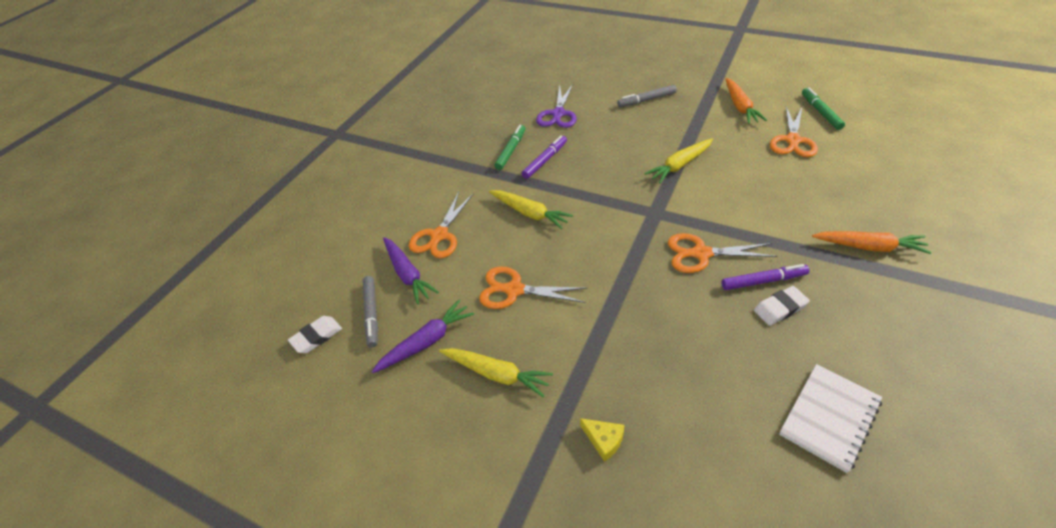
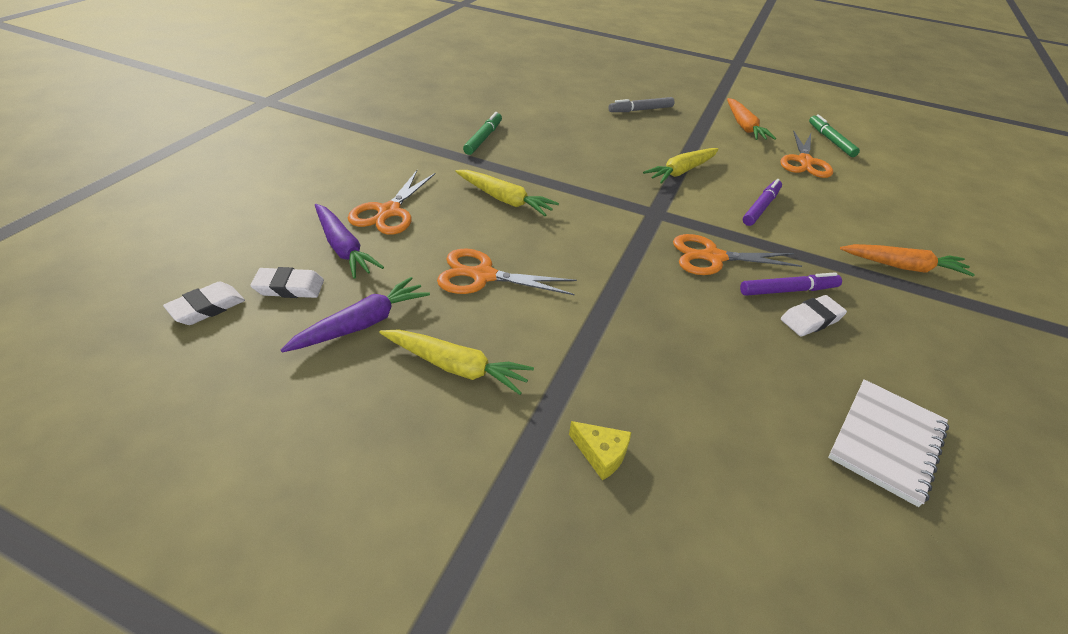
camera: 10 degrees left, 5 degrees down
(372, 314) = (289, 287): grey marker -> white eraser
(545, 160) = (524, 151): purple marker -> purple marker (761, 207)
(558, 114) = (540, 111): purple scissors -> none

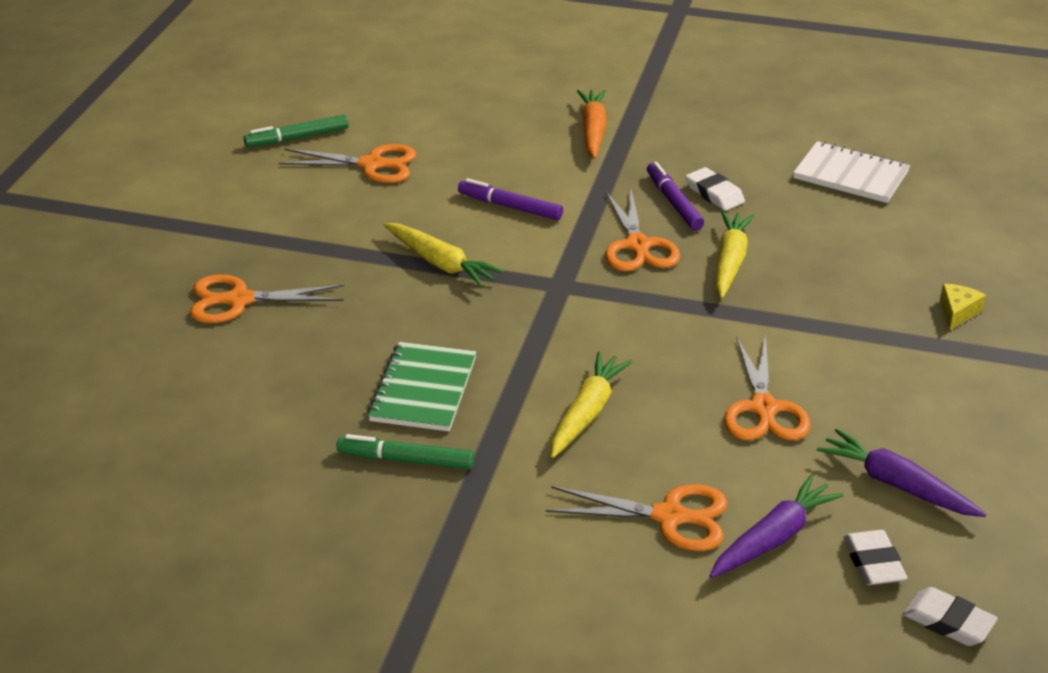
camera: 95 degrees left, 5 degrees down
(456, 367) = (915, 406): yellow carrot -> yellow carrot (730, 262)
(545, 150) = (423, 390): none -> green notebook
(640, 110) = (239, 300): grey marker -> orange scissors
(744, 126) = (273, 205): orange carrot -> none

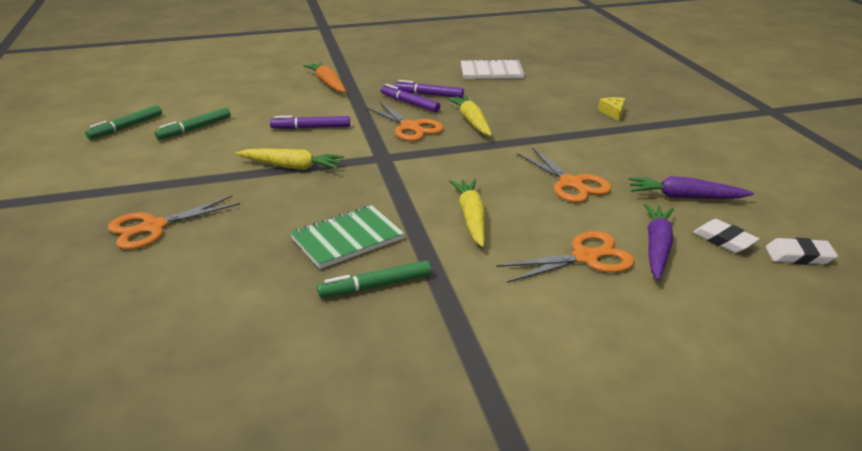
camera: 30 degrees left, 5 degrees down
(372, 165) = (195, 129): orange scissors -> green marker
(423, 390) = (347, 239): green notebook -> green notebook turned 75 degrees clockwise
(714, 194) = (428, 94): white eraser -> purple marker

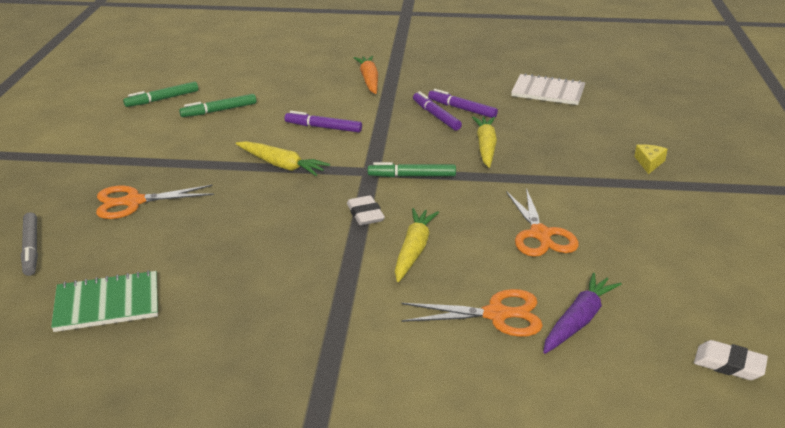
camera: 20 degrees right, 0 degrees up
(57, 298) = (31, 249): none -> grey marker
(347, 239) = (287, 247): green notebook -> green notebook (107, 304)
(375, 286) = (283, 297): green marker -> green marker (412, 176)
(410, 127) = (419, 143): orange scissors -> none
(685, 197) = (653, 274): purple carrot -> none
(724, 240) = (658, 329): white eraser -> white eraser (365, 214)

